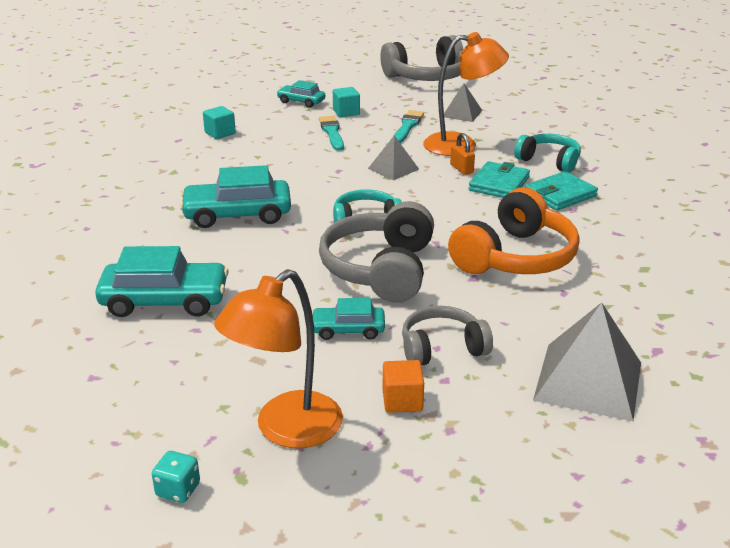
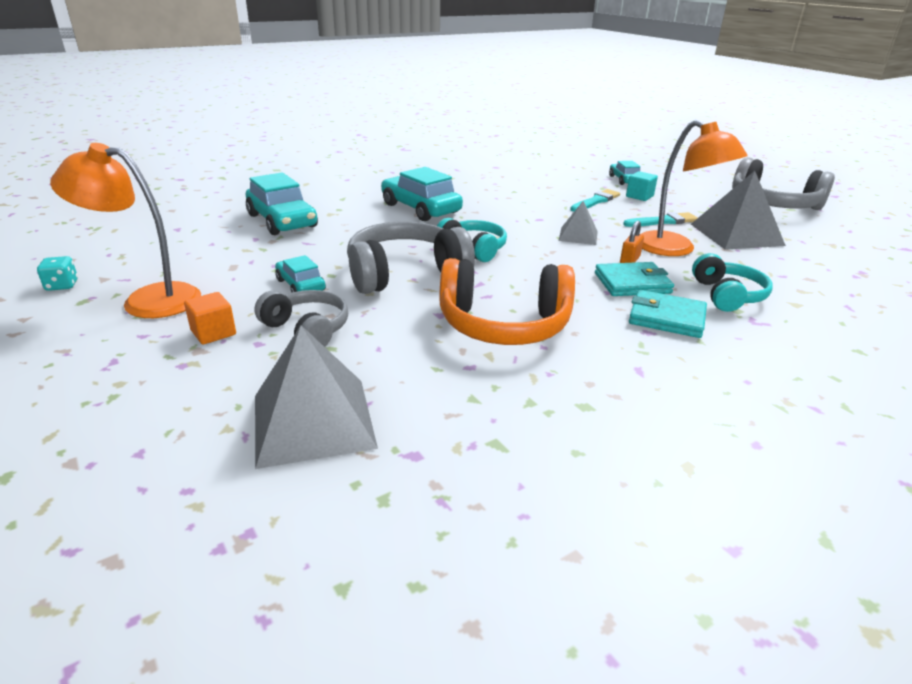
camera: 55 degrees right, 0 degrees up
(220, 133) = (527, 173): turquoise cube -> none
(462, 113) = (736, 234): grey pyramid -> grey pyramid, size x1.80

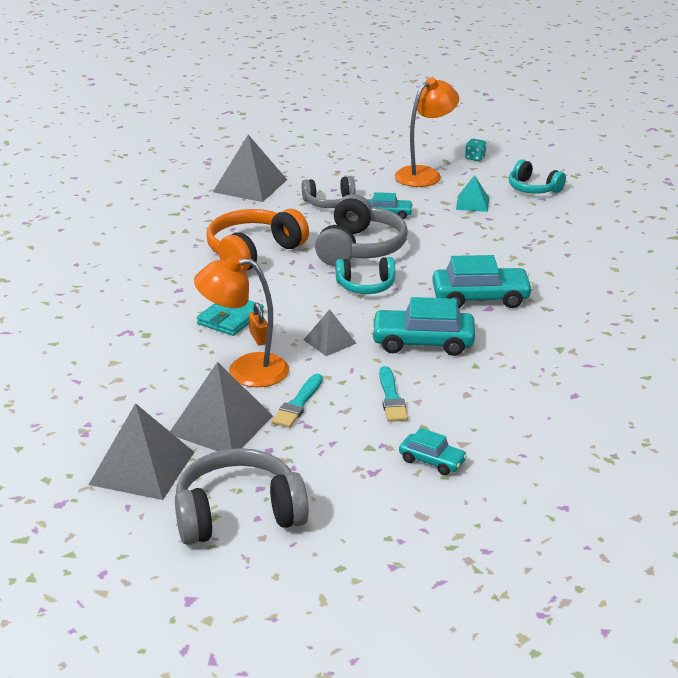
camera: 130 degrees right, 0 degrees up
(213, 333) = (360, 182): orange cube -> none
(223, 253) = (472, 203): none -> turquoise pyramid
(282, 221) = (516, 235): turquoise car -> turquoise car (422, 342)
(639, 196) = (371, 435): turquoise cube -> none
(666, 317) = (179, 304): turquoise wallet -> none
(727, 295) = (162, 343): turquoise headphones -> turquoise headphones (533, 188)
(824, 240) = (142, 468): none -> grey pyramid

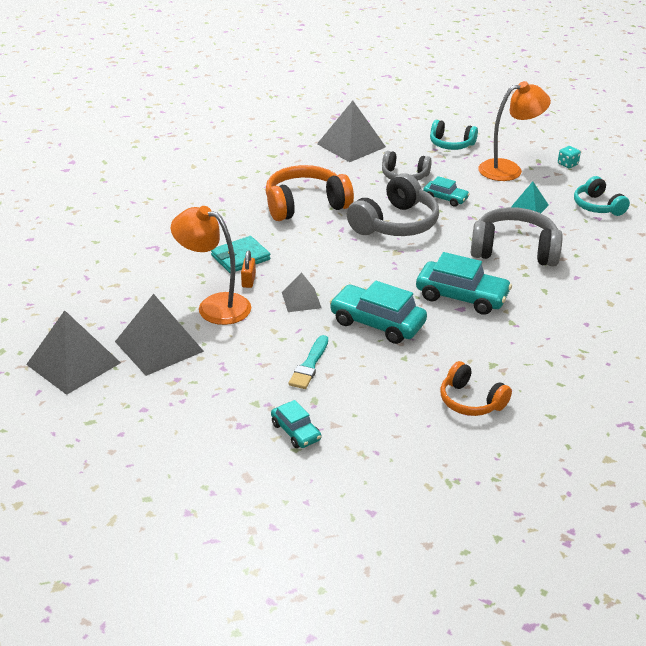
camera: 25 degrees right, 5 degrees up
(238, 514) = (109, 426): grey headphones -> grey headphones (514, 250)
(298, 404) = (231, 347): turquoise brush -> none
(366, 286) = (372, 259): turquoise headphones -> turquoise headphones (451, 144)
(568, 385) = (471, 401): none -> orange headphones

